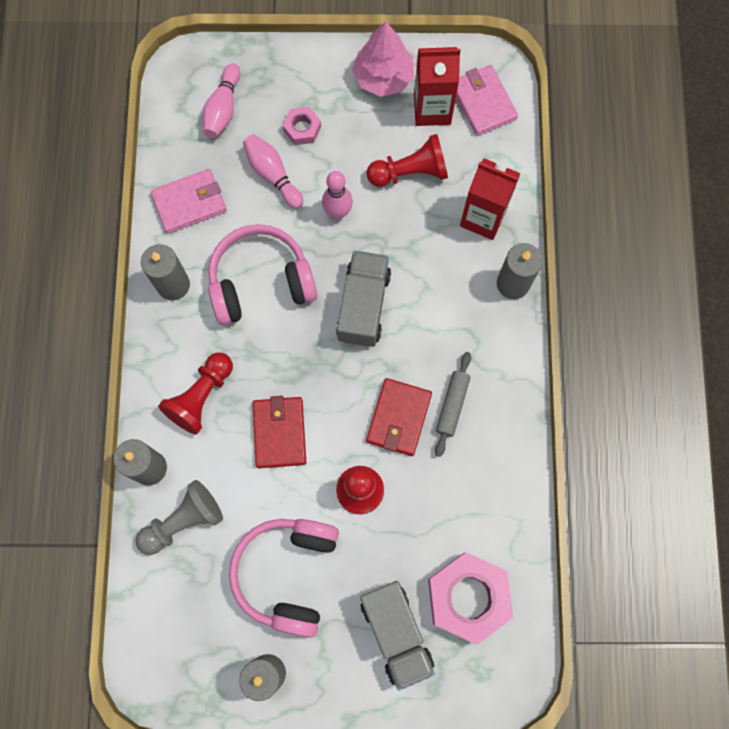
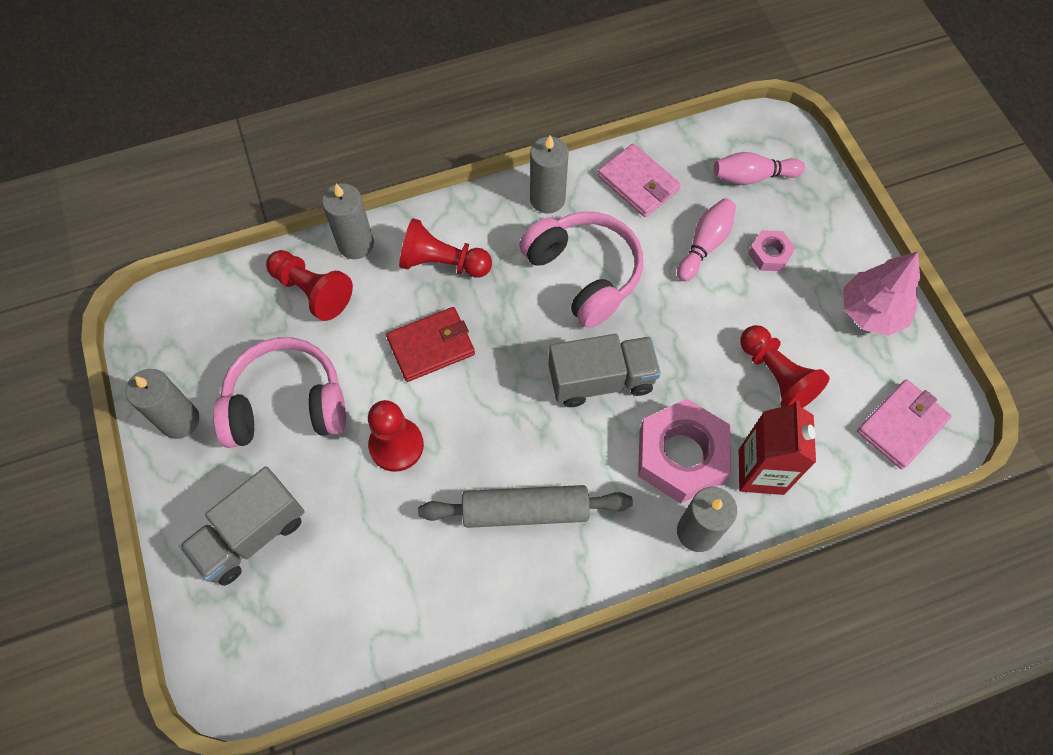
camera: 70 degrees right, 10 degrees down
(183, 521) = (312, 291): grey pawn -> red pawn
(338, 212) = (694, 319): pink bowling pin -> none
(399, 418) = (490, 458): red wallet -> none
(432, 109) = (862, 374): red carton -> none
(452, 405) = (525, 510): grey rolling pin -> grey rolling pin, size x1.61
(468, 598) = (311, 601): pink nut -> pink nut (681, 456)

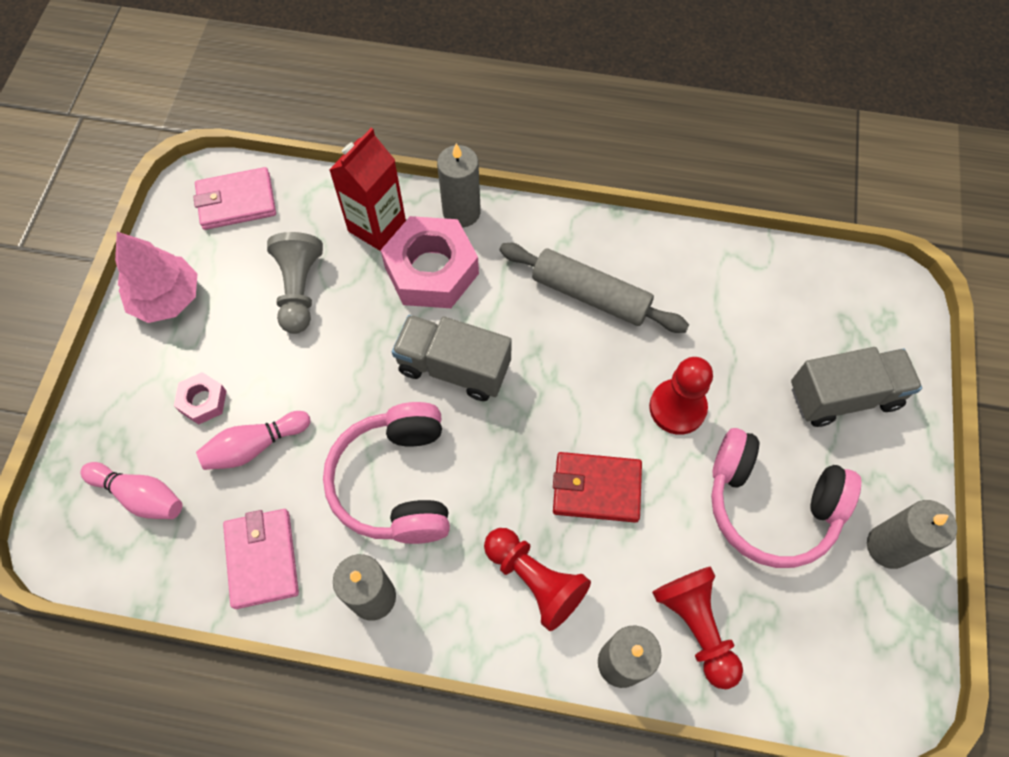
camera: 150 degrees left, 0 degrees up
(776, 376) = (299, 290): red pawn -> grey pawn

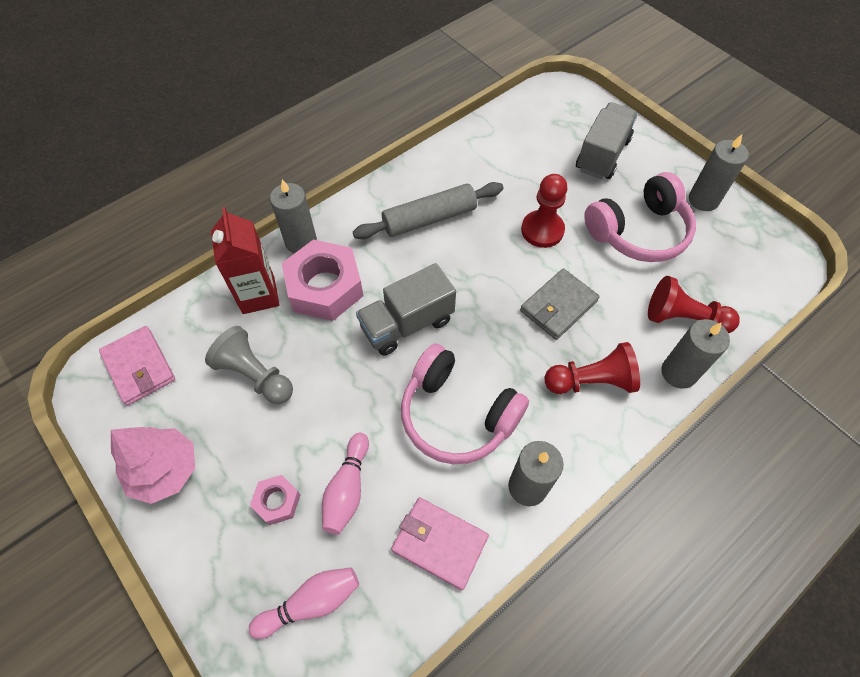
camera: 50 degrees left, 5 degrees down
(237, 201) = (139, 367): pink wallet -> pink wallet turned 60 degrees counterclockwise
(596, 488) = (558, 306): red wallet -> grey wallet

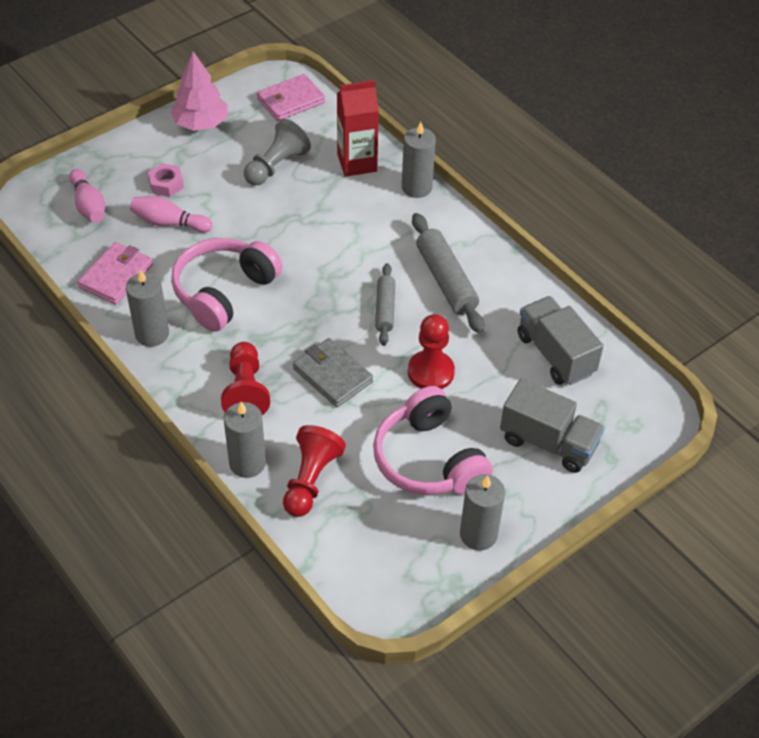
camera: 90 degrees right, 10 degrees down
(325, 287) = (363, 205): pink nut -> none
(407, 324) = (319, 261): grey truck -> grey truck (555, 354)
(470, 265) = (385, 309): none -> grey rolling pin

